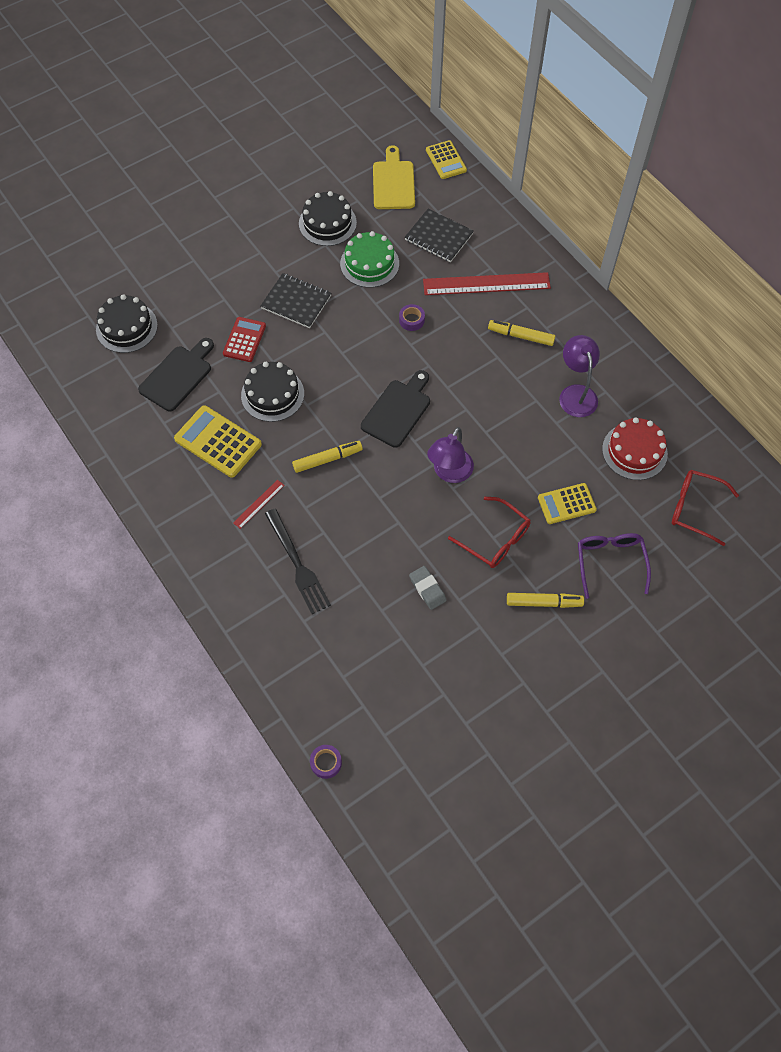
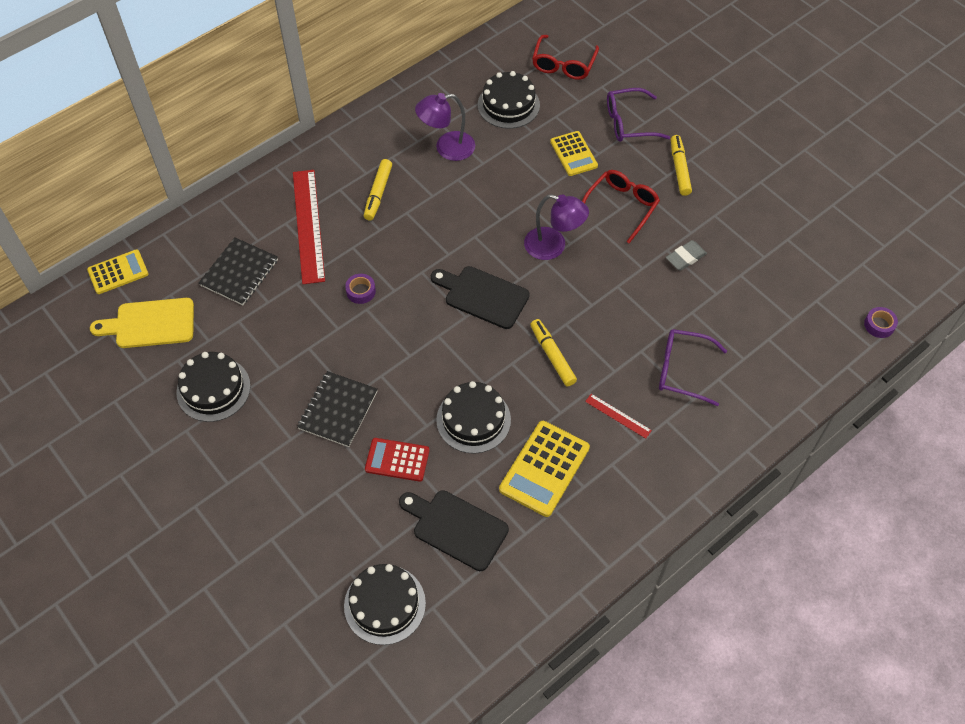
camera: 95 degrees left, 5 degrees down
(297, 564) = (682, 370): black fork -> purple glasses
(369, 263) = (279, 339): green cake -> none
(634, 451) = (508, 105): red cake -> black cake

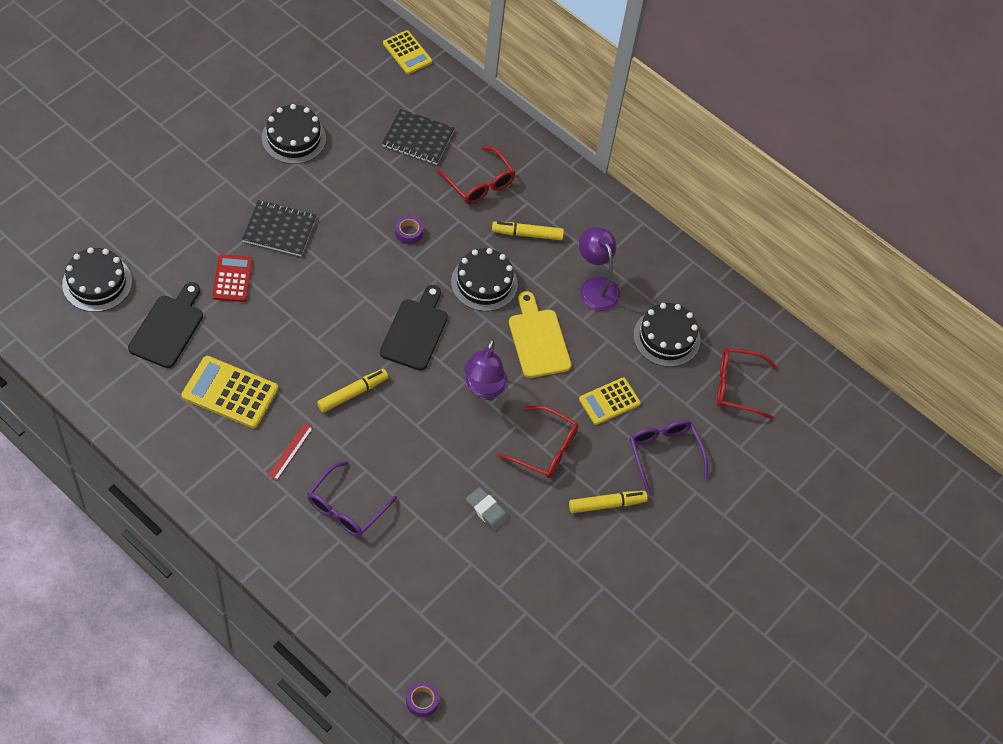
camera: 75 degrees right, 0 degrees up
(150, 324) = (355, 84): yellow cutting board -> yellow cutting board (538, 340)
(308, 225) = (479, 183): red ruler -> red glasses
(473, 419) = (277, 333): black cake -> black cake (484, 283)
(682, 370) = (346, 507): purple glasses -> purple glasses turned 150 degrees counterclockwise

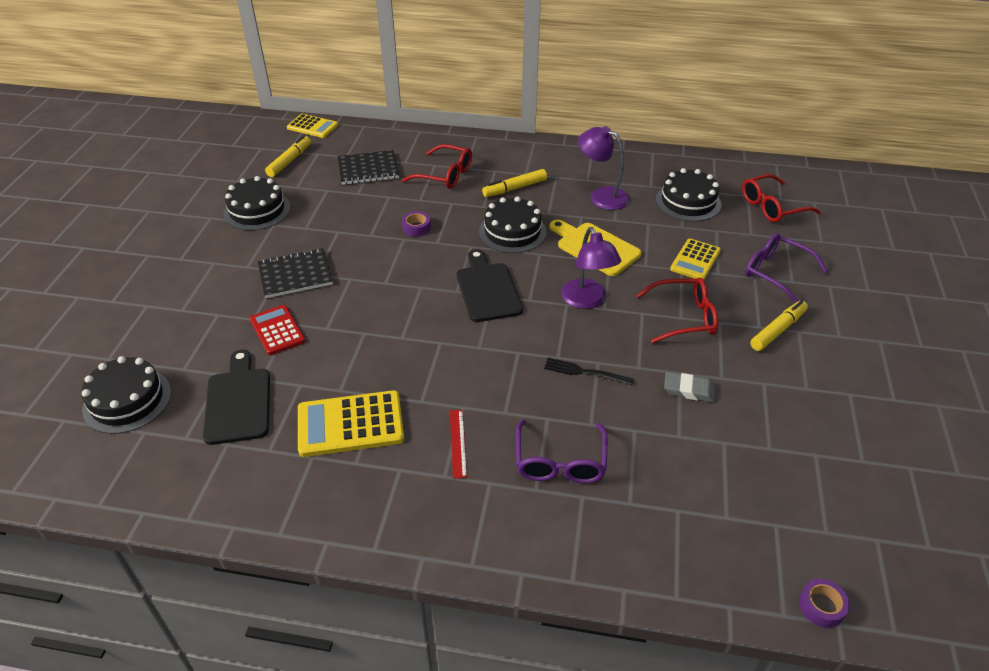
camera: 25 degrees left, 15 degrees down
(352, 393) = (475, 362): yellow marker -> yellow marker (290, 161)
(425, 450) = (584, 372): none -> black fork

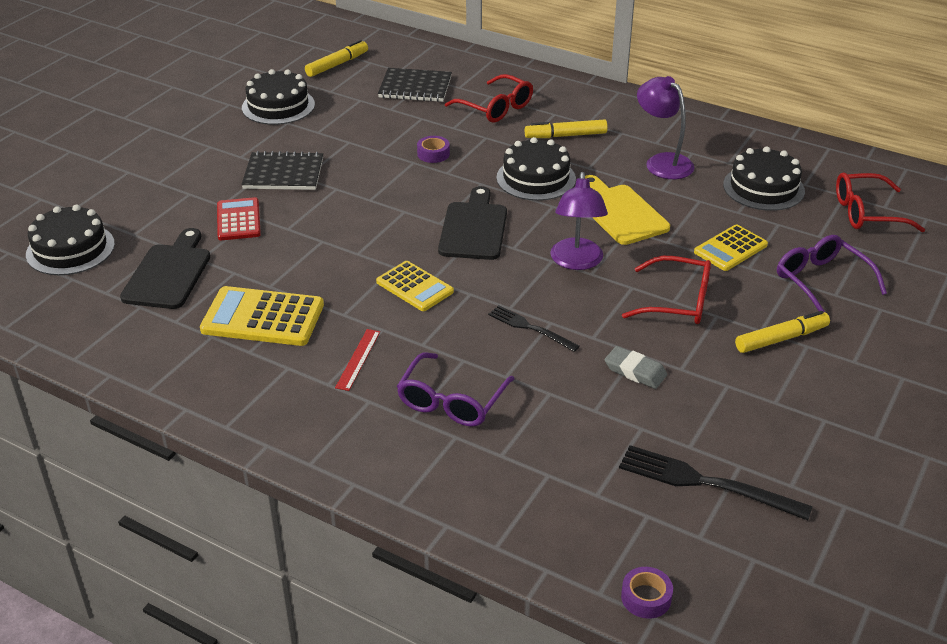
camera: 20 degrees right, 5 degrees down
(312, 126) = (380, 34): yellow calculator -> yellow calculator (414, 287)
(801, 479) = (705, 483): none -> black fork

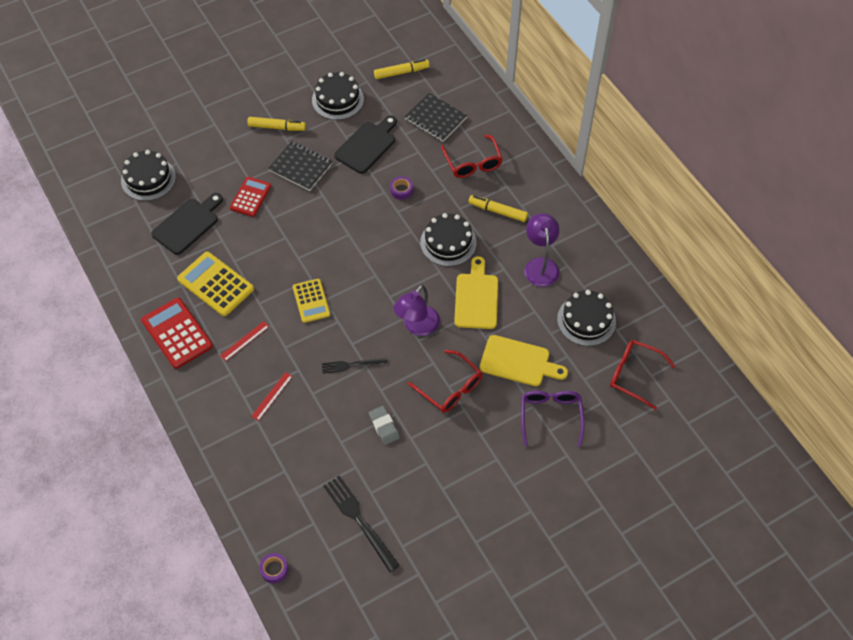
camera: 30 degrees right, 20 degrees up
(248, 388) = (177, 333): none -> red calculator
(452, 401) = (272, 396): purple glasses -> red ruler
(473, 228) = (378, 269): black cutting board -> black cutting board (367, 145)
(530, 328) = (351, 365): black fork -> black fork turned 75 degrees counterclockwise
(730, 248) = (518, 362): yellow calculator -> yellow cutting board
(781, 339) = (486, 446): yellow marker -> yellow marker (277, 127)

